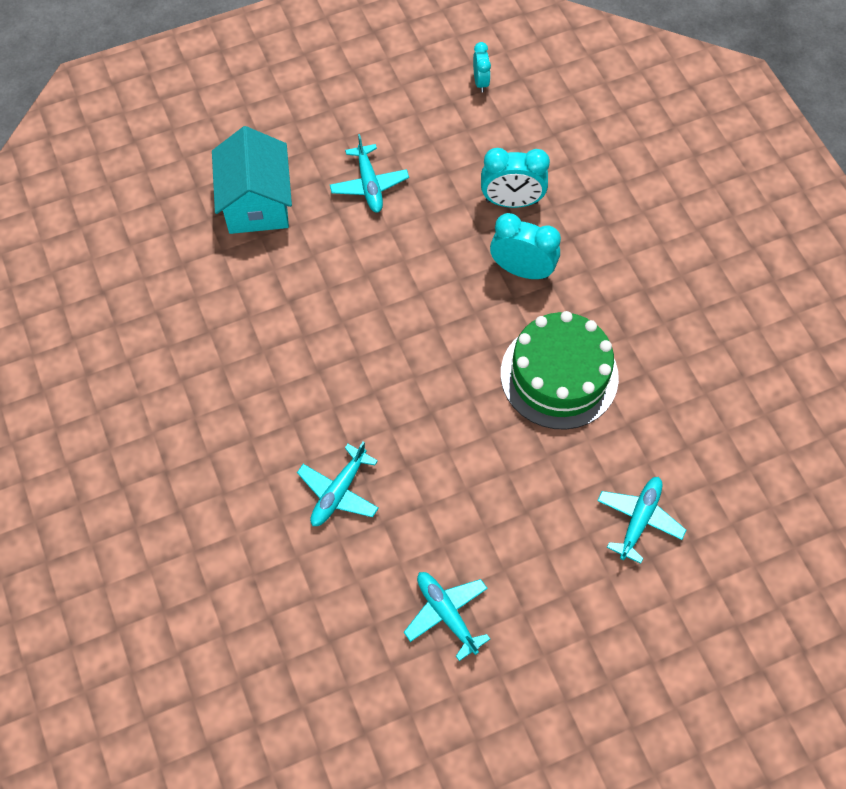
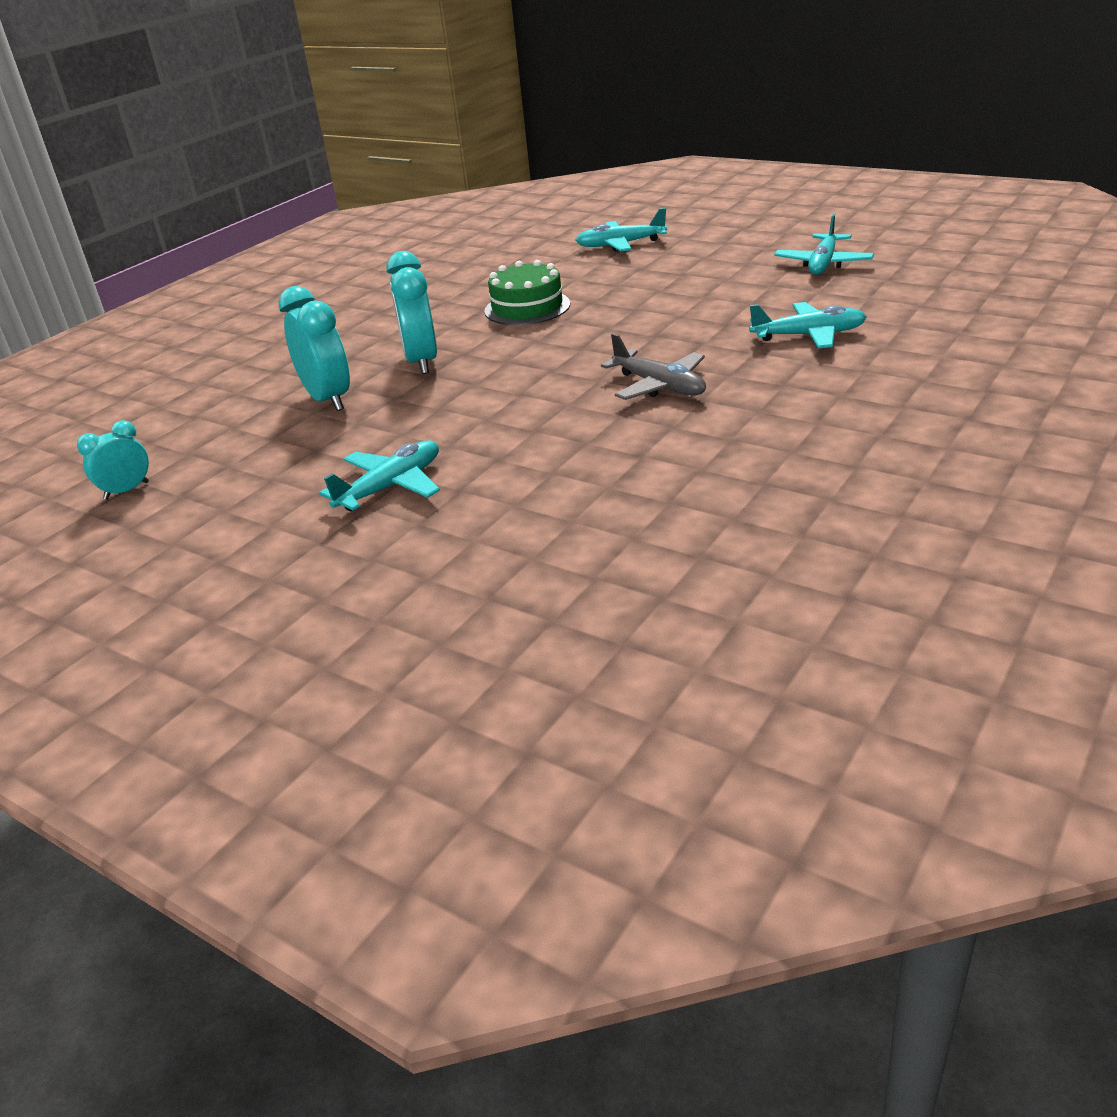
camera: 120 degrees left, 30 degrees down
(257, 203) = (518, 551): turquoise house -> none
(356, 363) = (659, 386): none -> grey plane
(559, 375) = (527, 307): green cake -> green cake, size x0.64

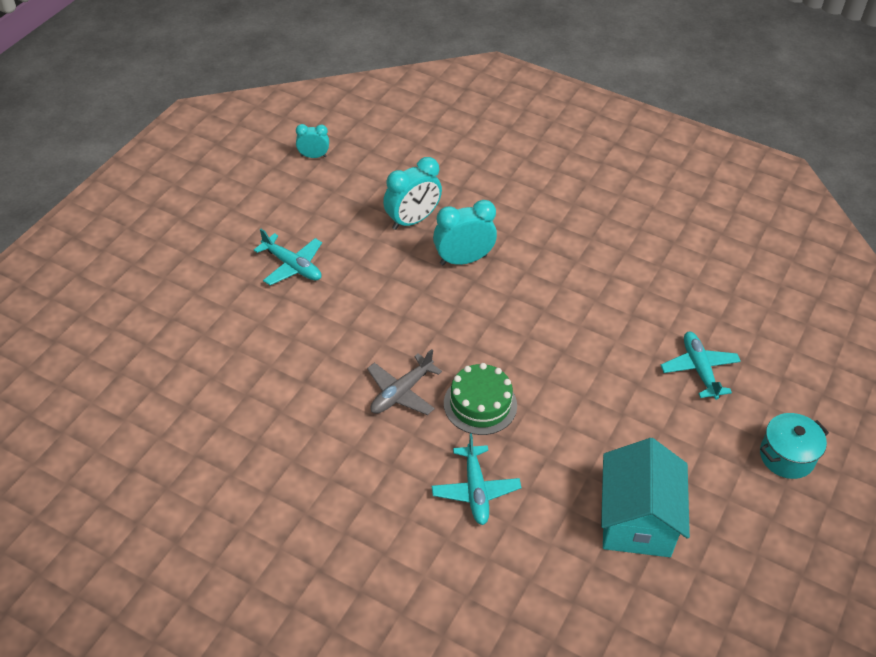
camera: 80 degrees right, 15 degrees up
(127, 491) = (313, 156): turquoise clock -> turquoise clock turned 45 degrees counterclockwise
(527, 307) = (556, 311): green cake -> green cake (480, 404)
(728, 214) = (786, 456): none -> turquoise pot
(823, 264) = (636, 520): turquoise plane -> turquoise house

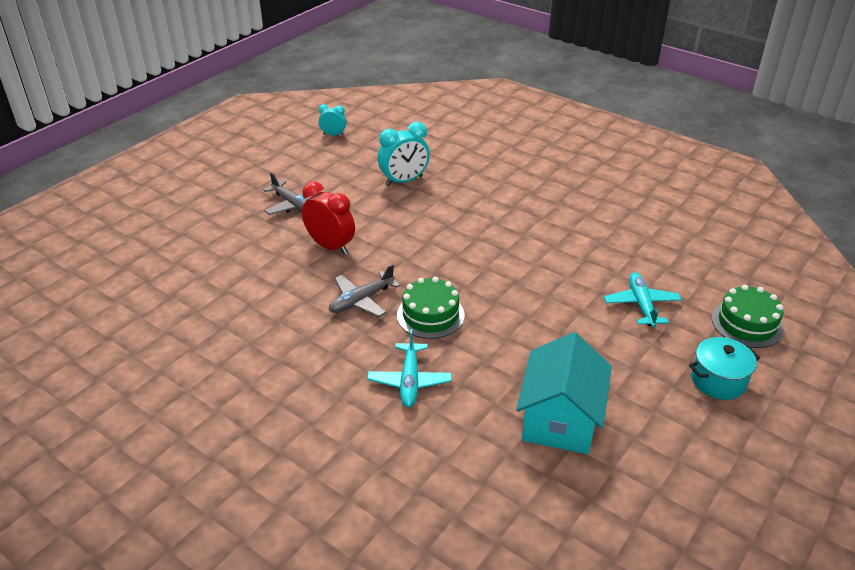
camera: 10 degrees right, 10 degrees down
(292, 266) = (293, 205): turquoise plane -> grey plane
(349, 322) = (330, 246): none -> red clock
(463, 260) = (441, 210): turquoise clock -> none
(808, 383) = (747, 324): none -> green cake

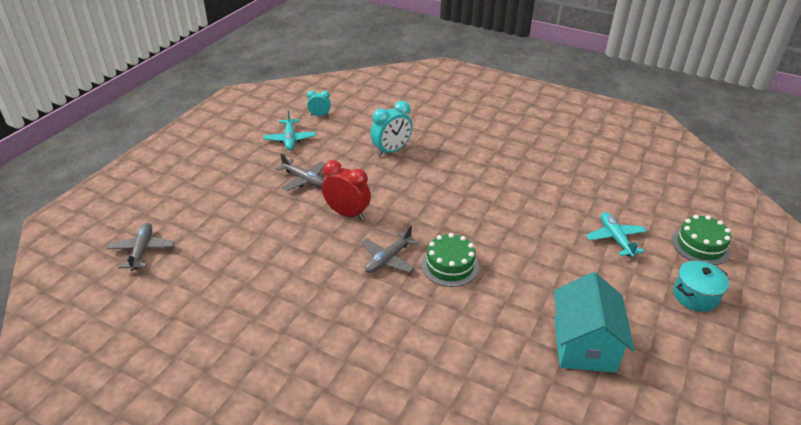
camera: 10 degrees left, 0 degrees up
(95, 264) = (142, 251): none -> grey plane
(410, 381) = (451, 326): turquoise plane -> turquoise plane (290, 139)

